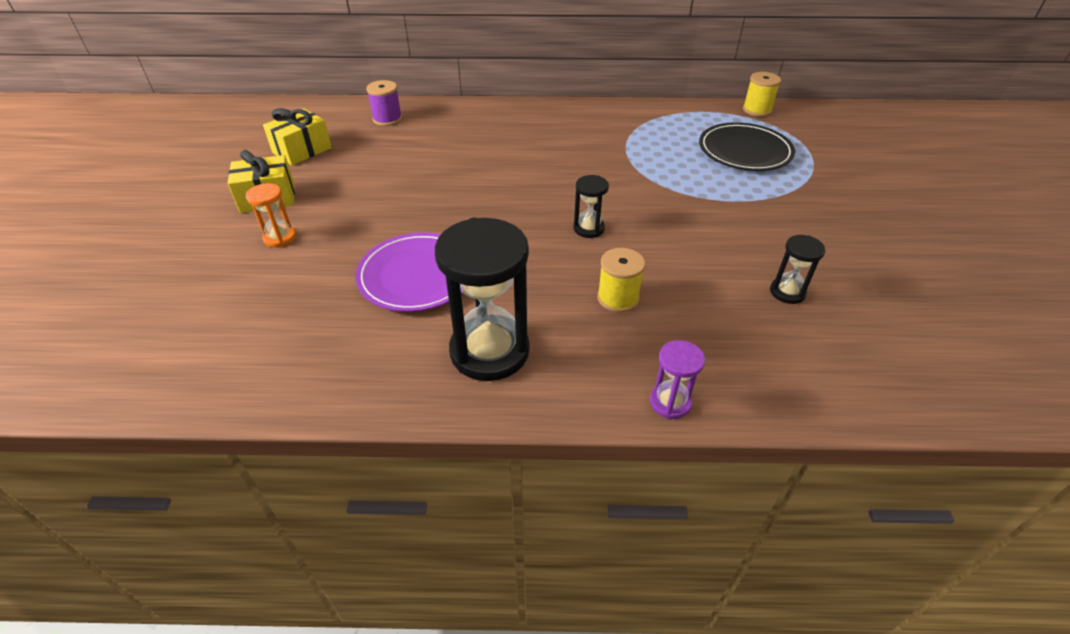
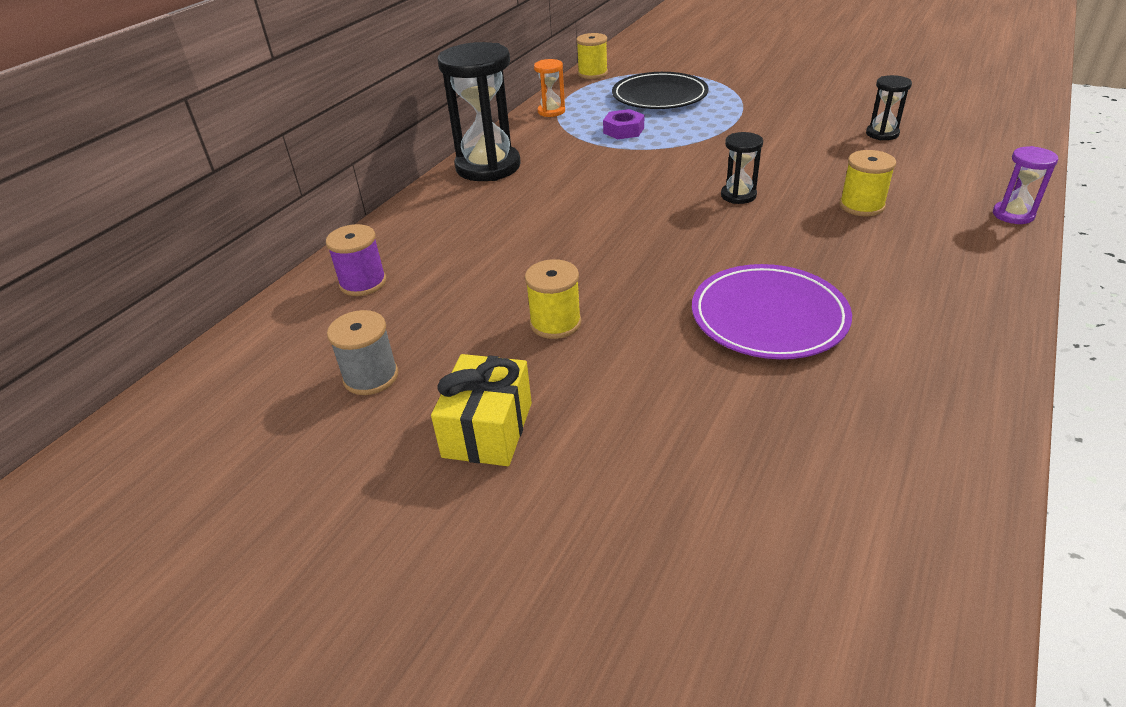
camera: 60 degrees left, 5 degrees down
(280, 237) = (611, 427): orange hourglass -> orange hourglass (551, 111)
(302, 150) = (371, 377): yellow gift -> grey spool
(373, 192) = (555, 323): none -> yellow spool
(489, 351) = (923, 291): black hourglass -> black hourglass (488, 167)
(660, 151) = (623, 130): none -> purple nut

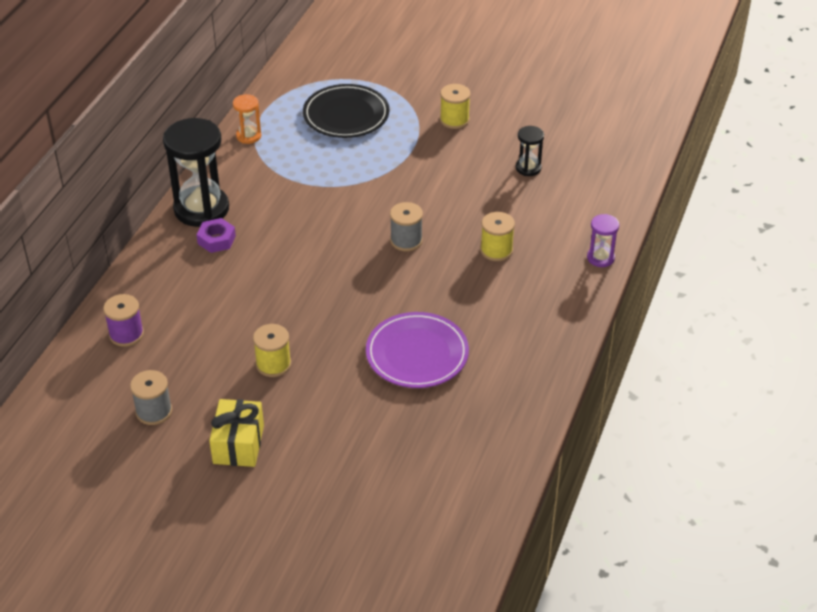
camera: 10 degrees left, 5 degrees up
(592, 73) = (283, 80): yellow spool -> yellow spool (454, 120)
(623, 130) = (315, 162): purple nut -> purple nut (216, 240)
(738, 195) = (406, 240): black hourglass -> grey spool

